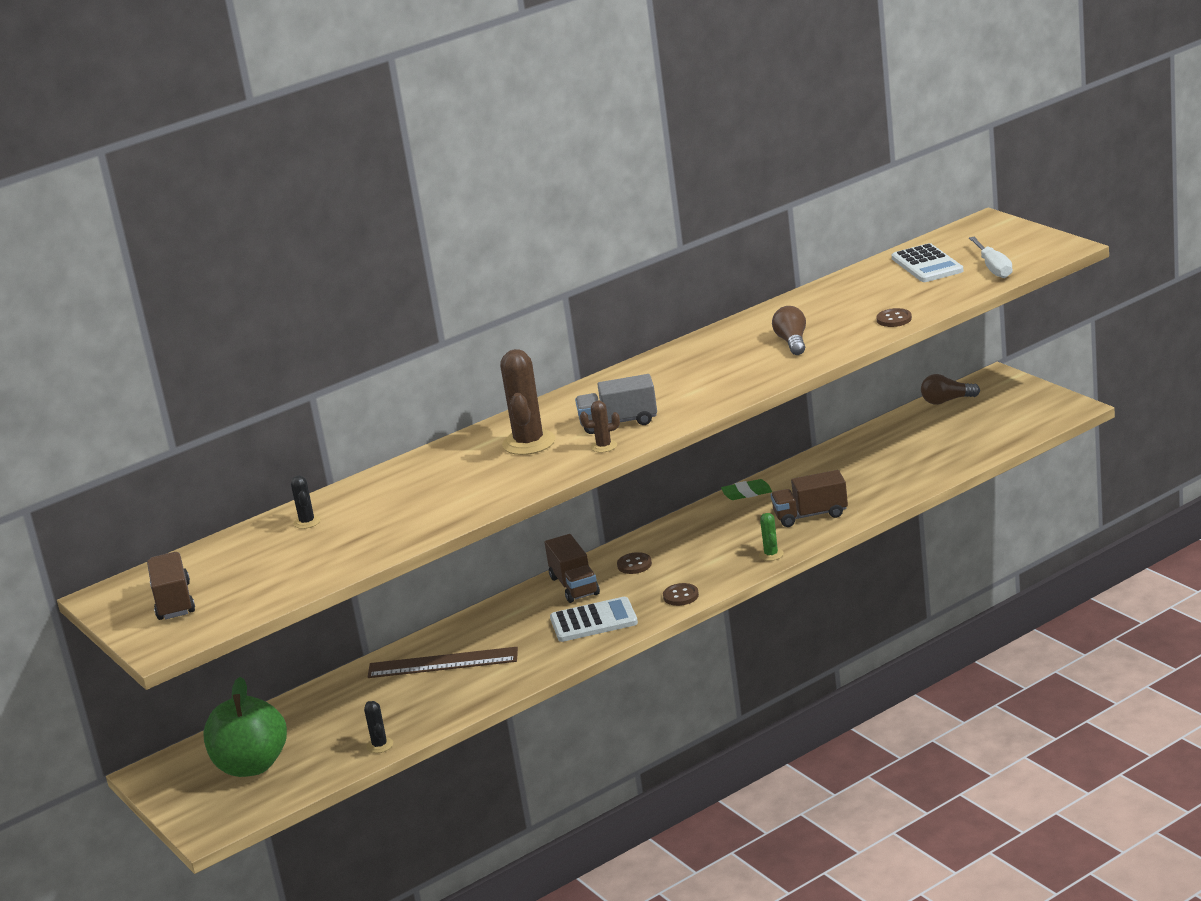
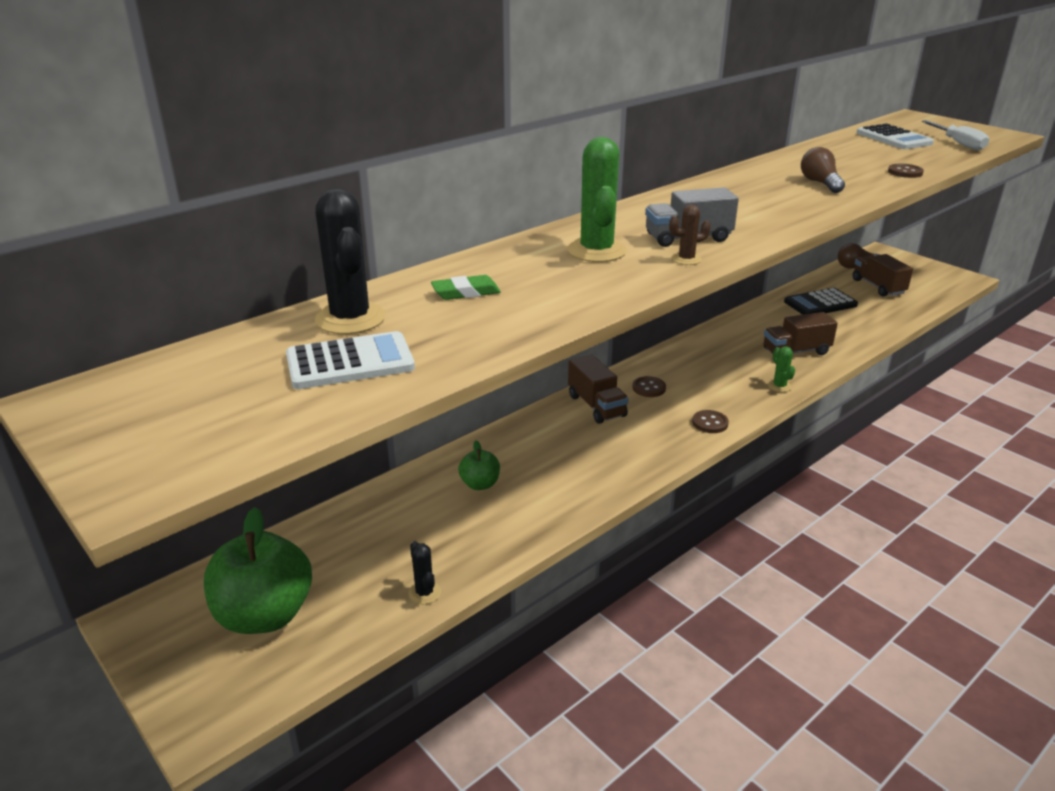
camera: 10 degrees left, 5 degrees up
(174, 602) = (163, 415): brown truck -> brown truck (878, 287)
(307, 522) = (350, 319): black cactus -> black cactus, size x2.04
(443, 663) = (480, 484): brown ruler -> green apple
(529, 443) = (596, 251): brown cactus -> green cactus
(594, 621) = (630, 445): white calculator -> white calculator (350, 362)
(747, 493) = (725, 329): green eraser -> green eraser (466, 292)
(872, 455) = (820, 303): none -> black calculator

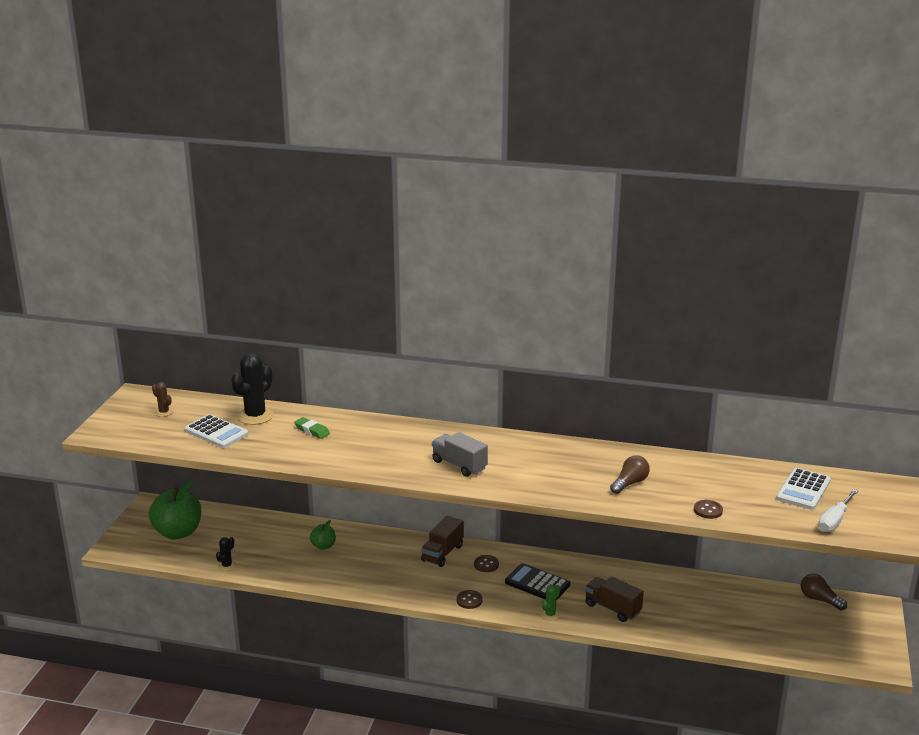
camera: 55 degrees right, 5 degrees down
(596, 251) = (405, 445): green cactus -> none
(686, 259) = (425, 473): brown cactus -> brown cactus (164, 412)
(820, 303) = (713, 599): black calculator -> black calculator (537, 583)
(878, 287) = (790, 620): brown truck -> none

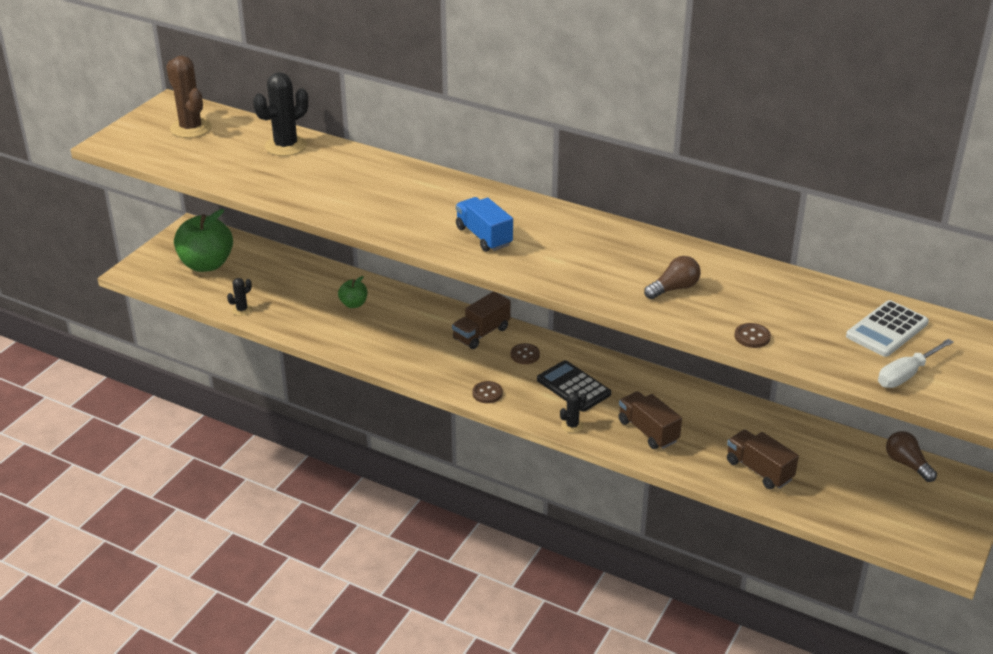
camera: 15 degrees right, 10 degrees up
(164, 412) = (191, 128): brown cactus -> brown cactus, size x2.04
(216, 432) = (235, 159): white calculator -> none
(312, 430) = (339, 172): green eraser -> none
(459, 465) = (484, 236): grey truck -> blue truck
(550, 614) = (572, 426): green cactus -> black cactus
(712, 624) = (759, 470): none -> brown truck

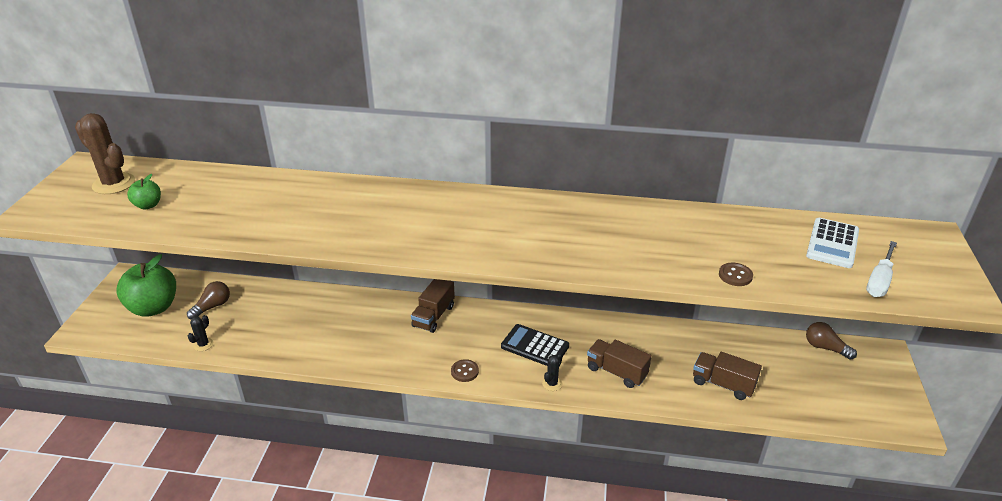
camera: 20 degrees left, 0 degrees up
(286, 146) = (217, 184): black cactus -> none
(353, 304) = (308, 315): green apple -> green apple (148, 205)
(484, 236) = (447, 232): blue truck -> none
(525, 355) = (480, 327): brown button -> none
(674, 289) = (641, 245): brown light bulb -> brown light bulb (212, 307)

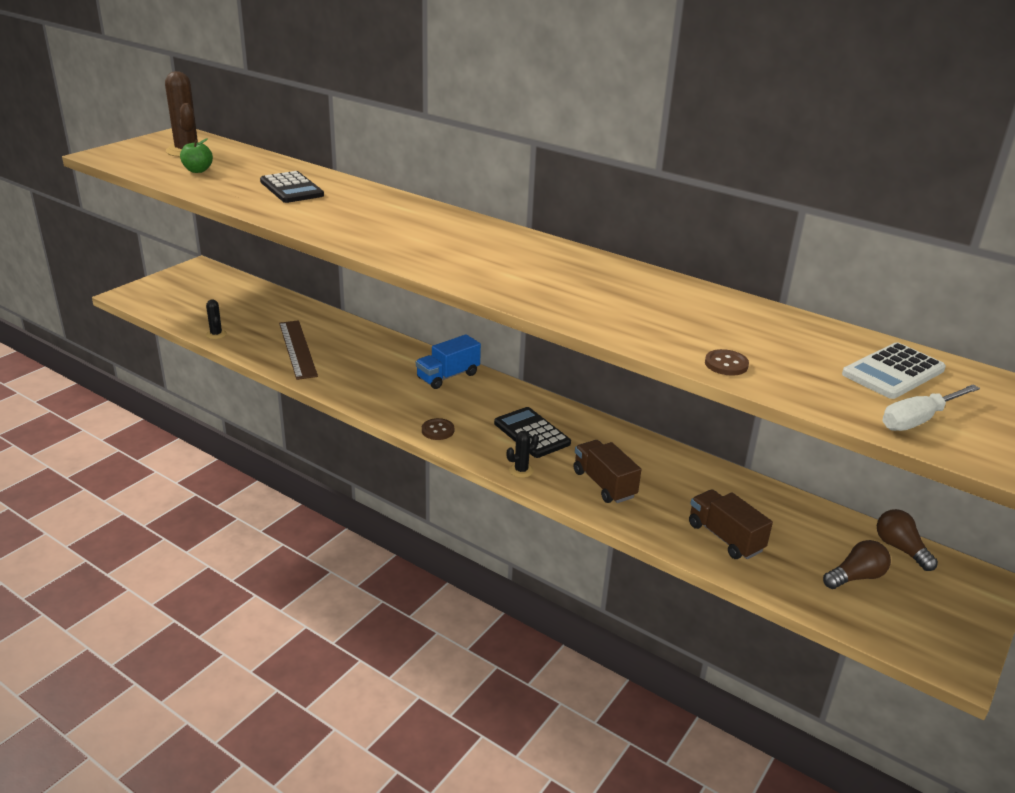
camera: 25 degrees right, 5 degrees down
(154, 308) = (200, 295): green apple -> none
(203, 344) = (216, 334): black cactus -> black cactus turned 75 degrees counterclockwise
(212, 307) = (249, 309): brown light bulb -> brown light bulb (856, 577)
(257, 201) = (291, 188): none -> black calculator
(289, 334) = (298, 349): none -> brown ruler
(433, 316) = (448, 376): brown truck -> blue truck

